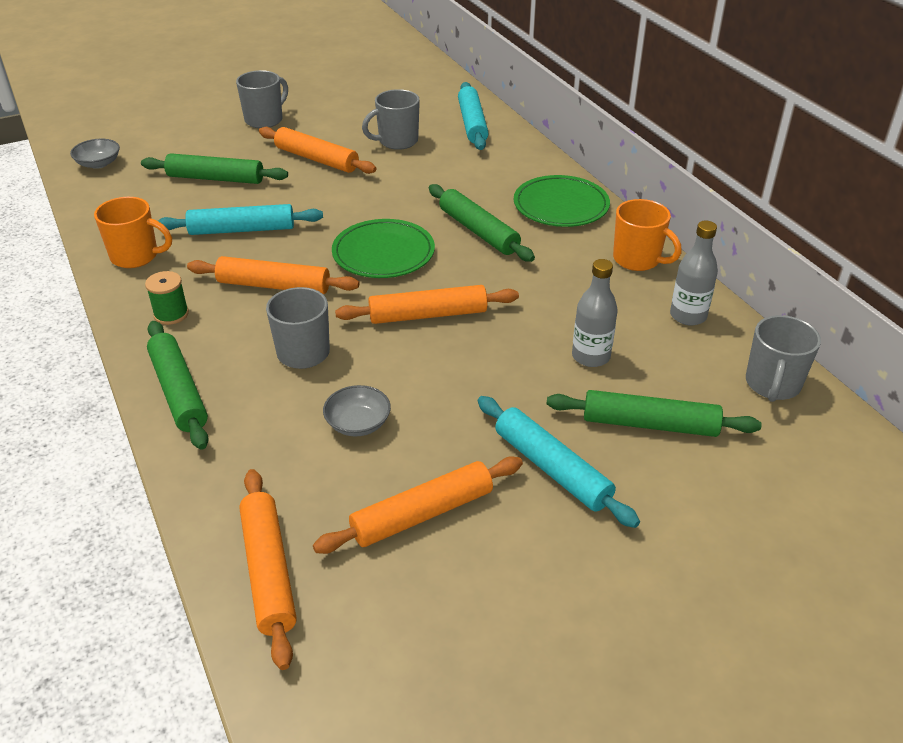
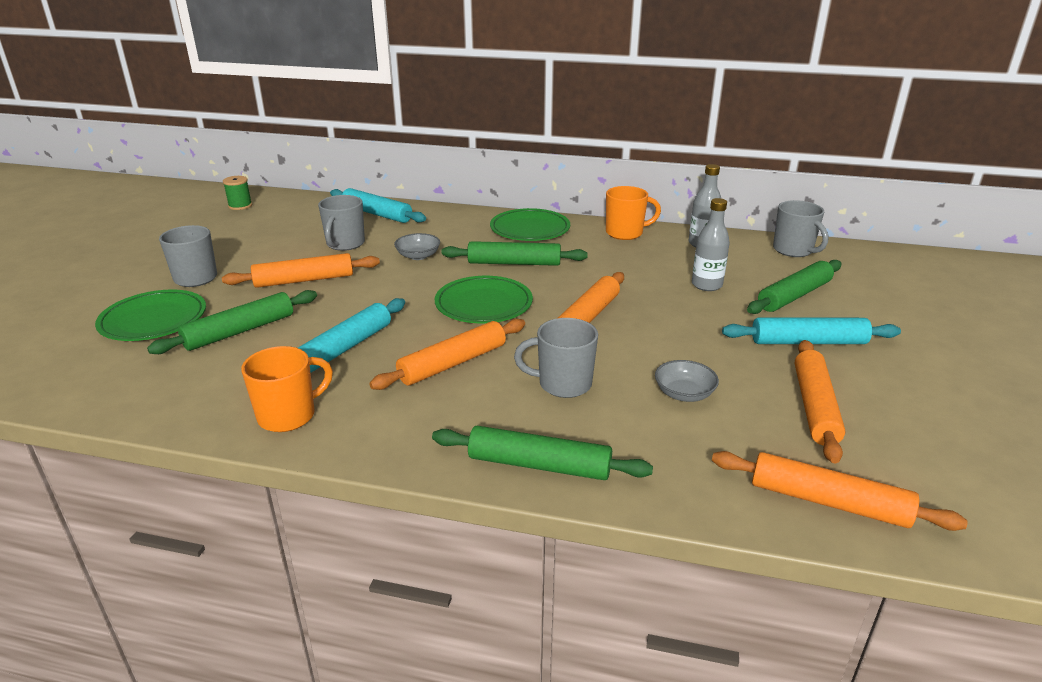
camera: 50 degrees left, 10 degrees down
(98, 163) = (78, 381): grey bowl -> grey bowl (418, 256)
(171, 314) = (415, 428): green spool -> green spool (240, 206)
(192, 141) = (153, 320): none -> green plate

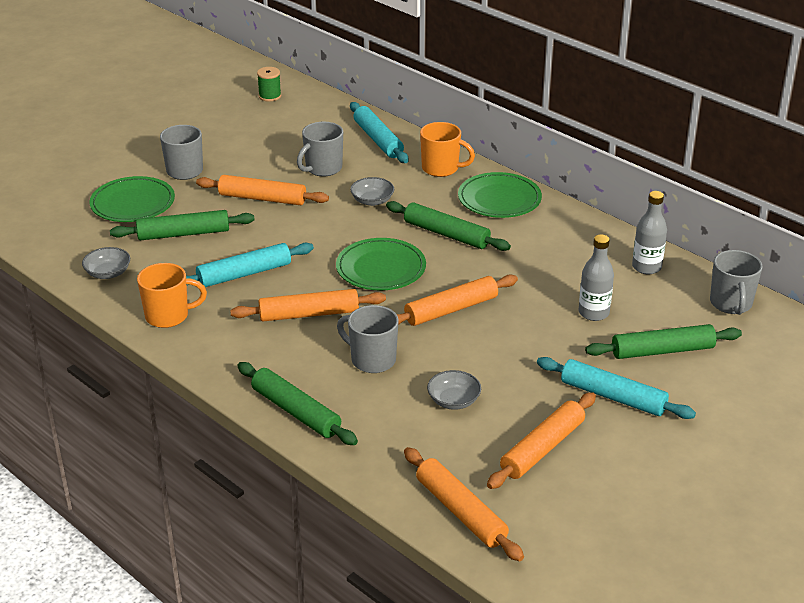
camera: 30 degrees right, 5 degrees up
(171, 394) = (108, 273): none -> grey bowl
(625, 233) = (585, 231): orange mug -> orange mug (441, 169)

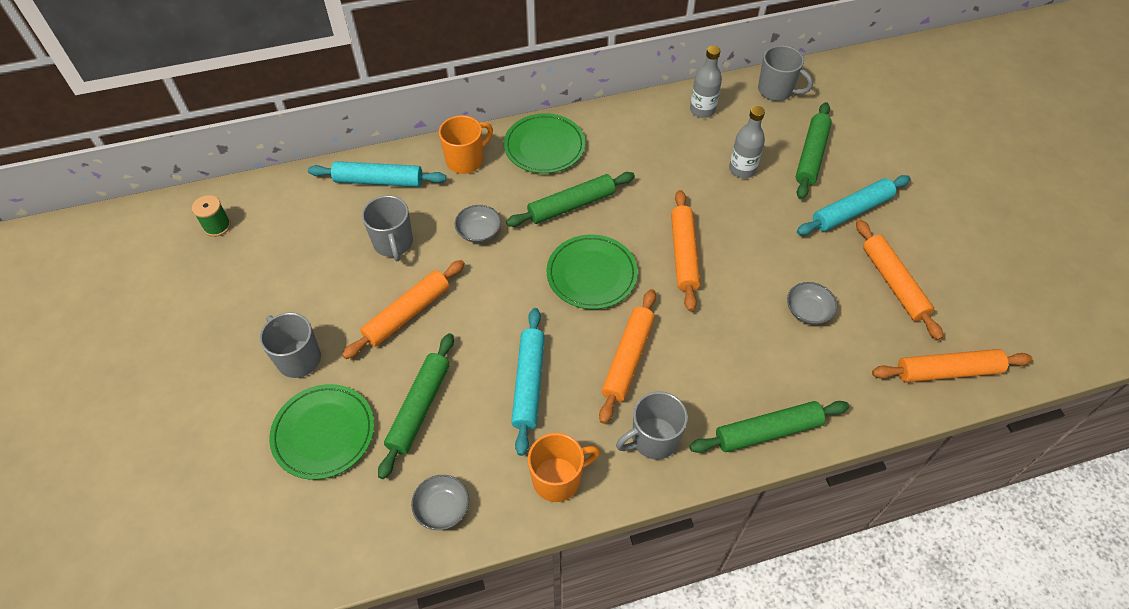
camera: 60 degrees left, 20 degrees up
(168, 316) = (558, 479): orange mug -> orange mug turned 45 degrees clockwise
(372, 360) = (723, 342): grey mug -> grey mug (653, 439)

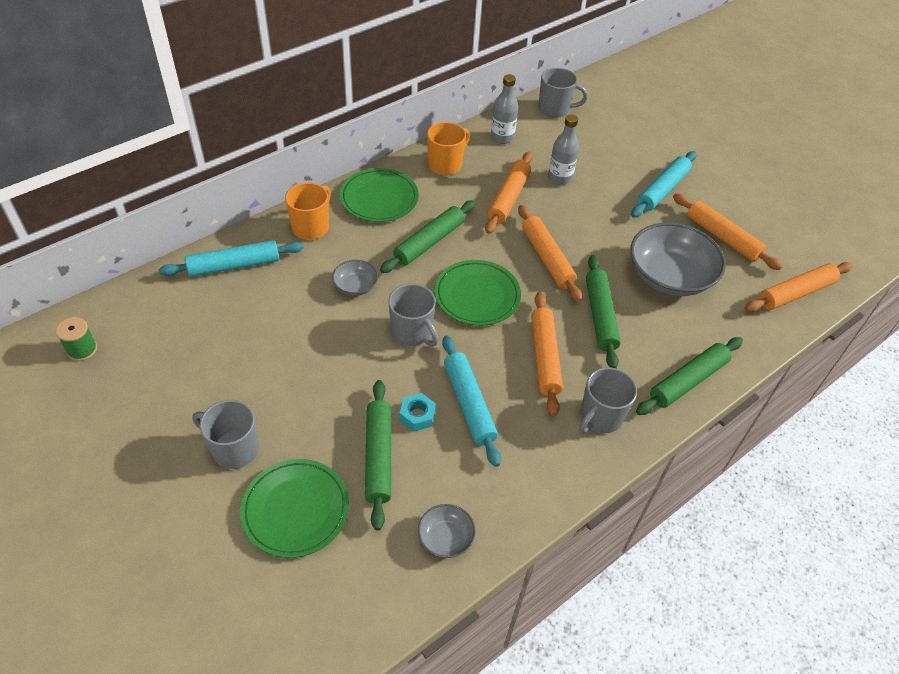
camera: 25 degrees left, 5 degrees down
(393, 243) = (278, 318): grey mug -> grey mug (412, 332)
(407, 313) = (323, 376): orange rolling pin -> orange rolling pin (508, 197)
(474, 379) = (417, 415): none -> turquoise nut
(558, 479) = (537, 477): orange mug -> orange mug (446, 165)
(808, 311) = (669, 276): grey bowl -> grey bowl, size x2.11
(811, 156) = (609, 154): green rolling pin -> green rolling pin (600, 316)

